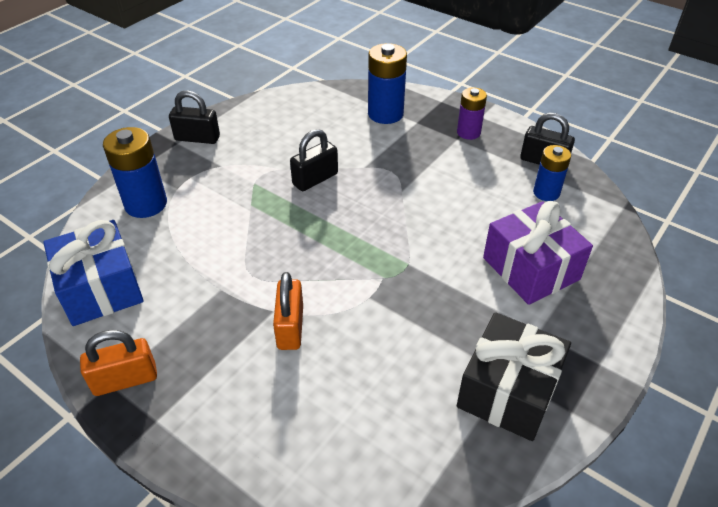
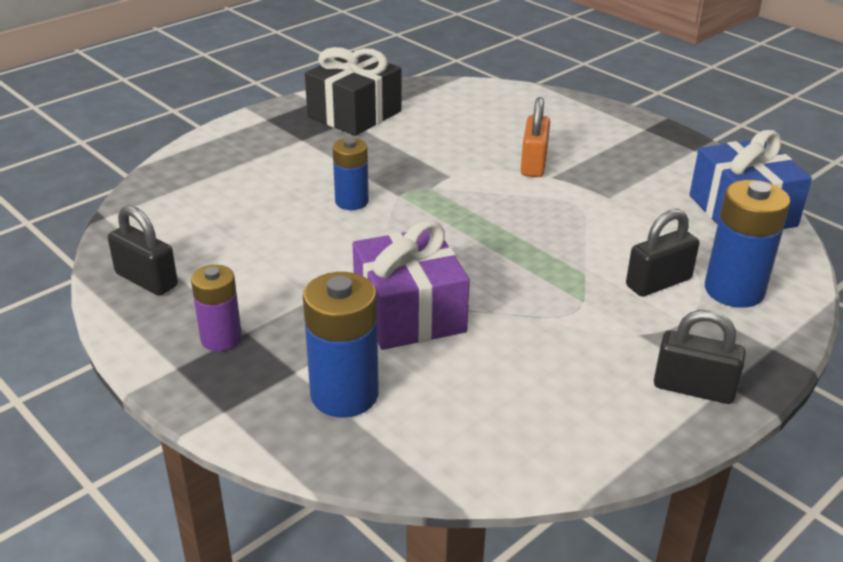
camera: 170 degrees left, 10 degrees down
(125, 380) = (681, 150): orange padlock -> none
(315, 179) = (492, 295): black padlock -> black padlock (658, 282)
(530, 268) = (270, 177): purple gift -> purple gift (409, 312)
(546, 193) = (183, 241): blue battery -> blue battery (352, 202)

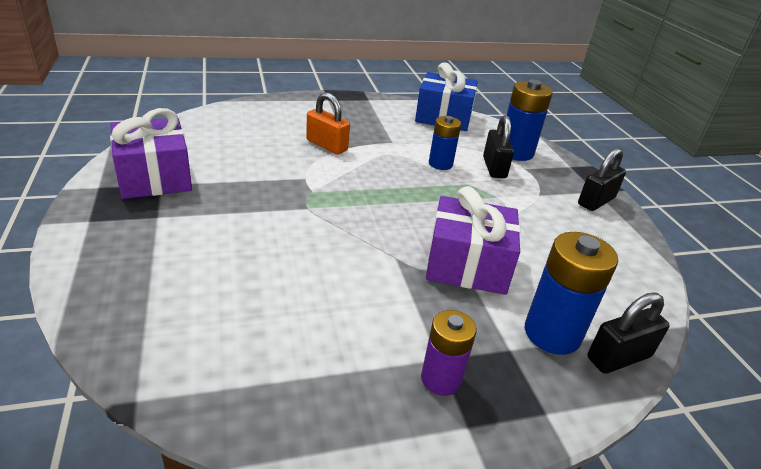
camera: 65 degrees left, 0 degrees up
(146, 280) = (303, 403): black padlock -> black padlock (618, 357)
(352, 202) = (293, 231): blue battery -> blue battery (440, 164)
(354, 114) = (154, 177): black gift -> purple gift

